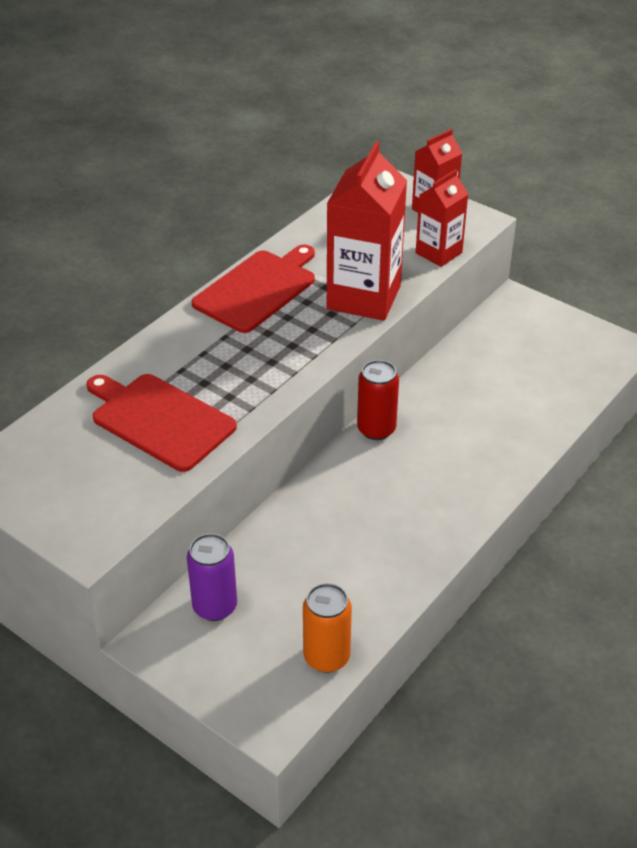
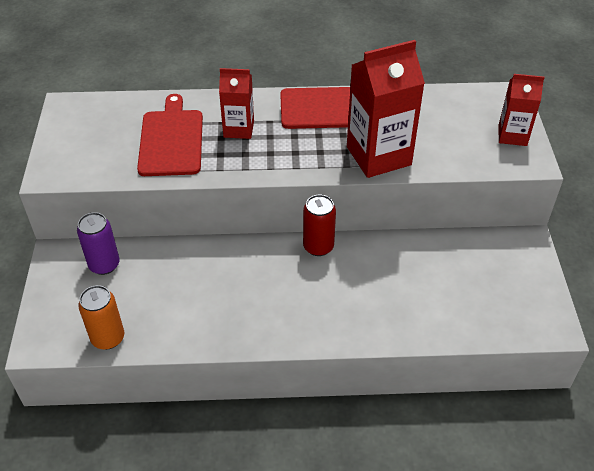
camera: 50 degrees right, 5 degrees up
(438, 253) = (469, 163): red carton -> red carton (238, 129)

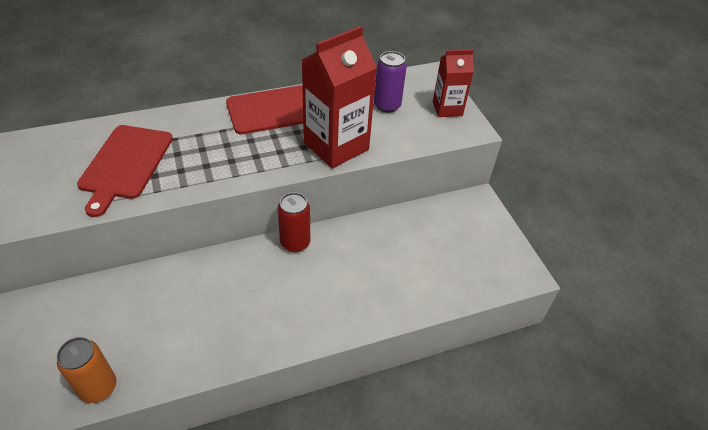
camera: 20 degrees left, 0 degrees up
(104, 265) = (77, 307): purple can -> purple can (387, 105)
(171, 140) = (125, 164): red cutting board -> red cutting board turned 150 degrees counterclockwise
(238, 129) = (193, 142): red carton -> none

